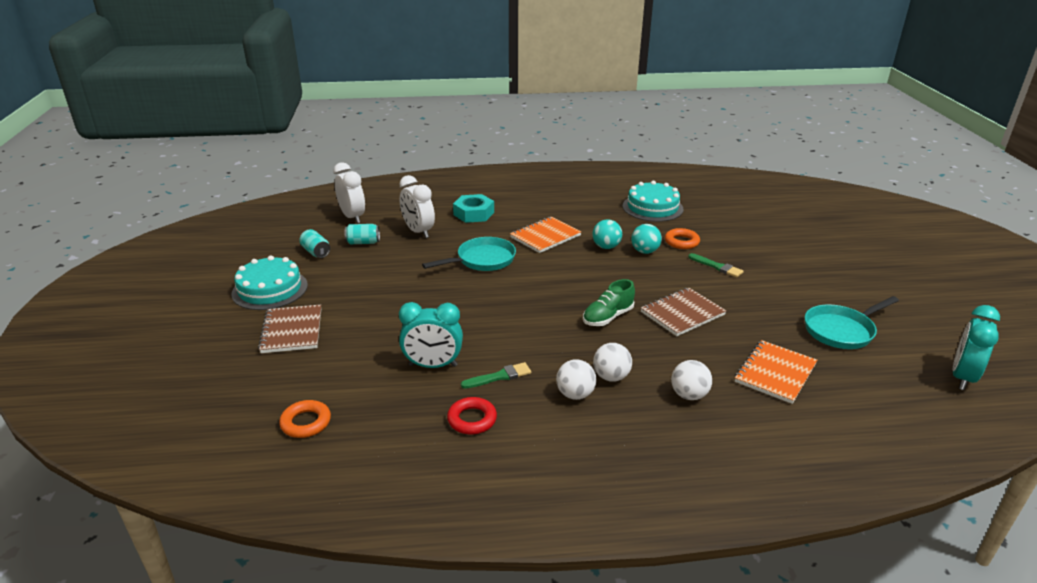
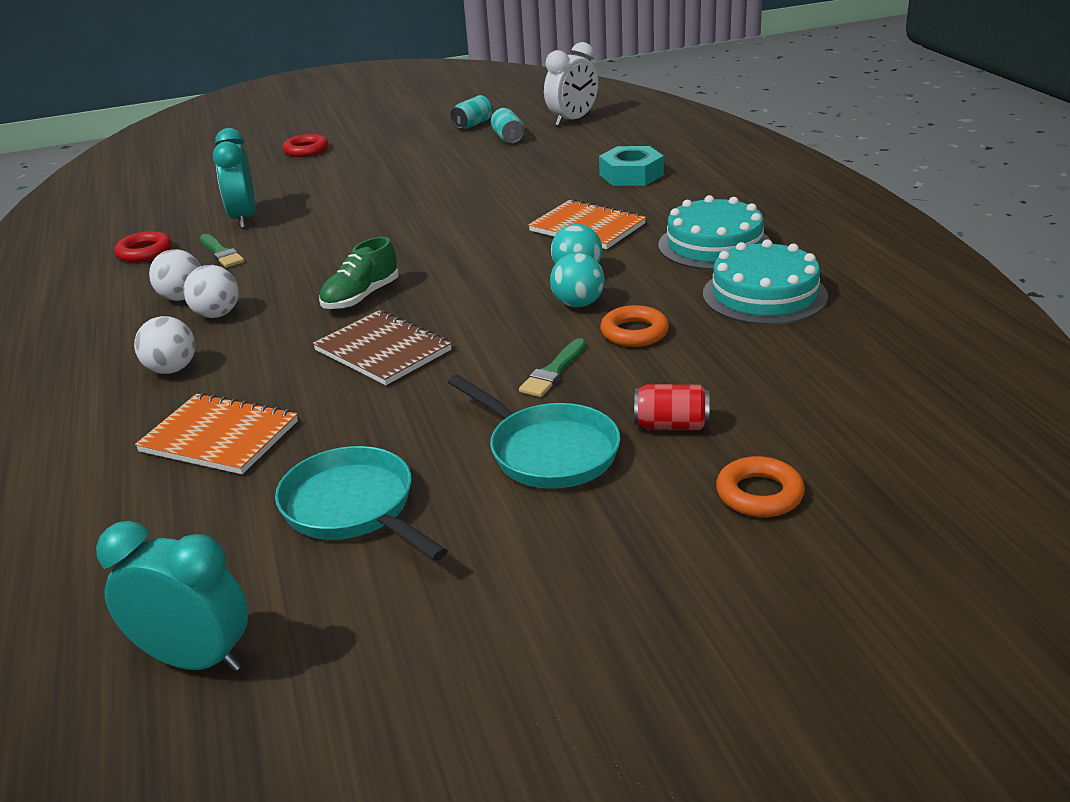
camera: 80 degrees right, 0 degrees up
(270, 289) = (384, 125): turquoise cake -> turquoise cake (714, 245)
(292, 330) = (306, 150): brown notebook -> red ring
(306, 423) = (153, 188): orange ring -> orange ring (759, 494)
(418, 231) = (554, 156): white clock -> none
(482, 260) = (492, 202): turquoise pan -> turquoise pan (547, 451)
(608, 317) = (361, 297): green shoe -> green shoe turned 90 degrees counterclockwise
(769, 246) = (671, 425): none -> red can

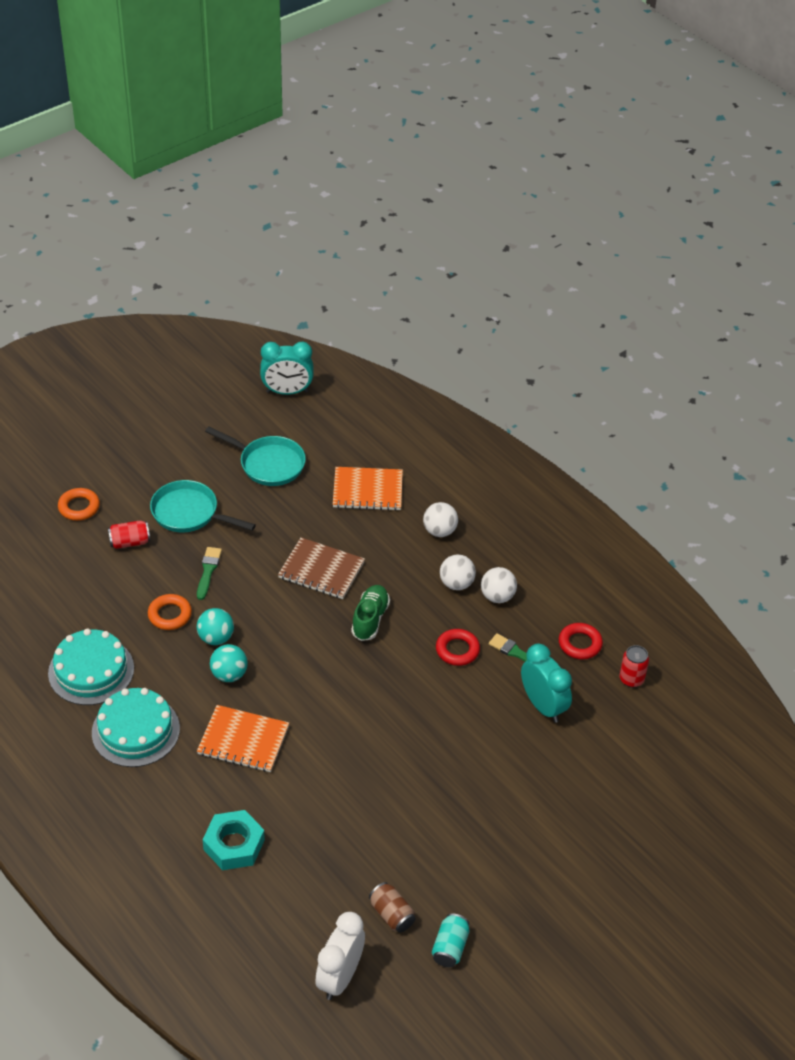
camera: 155 degrees right, 15 degrees up
(131, 225) = (631, 679): none -> red can
(306, 150) = (592, 848): red ring -> red ring (457, 650)
(508, 138) = (392, 914): turquoise can -> brown can

